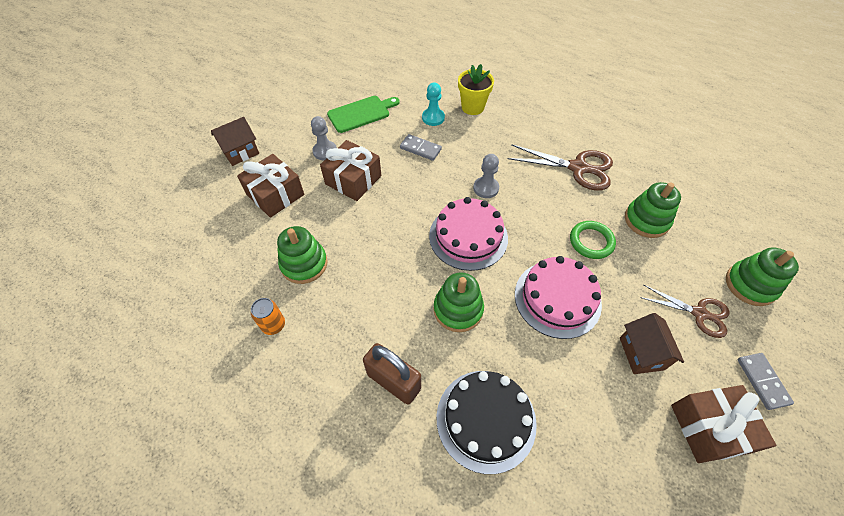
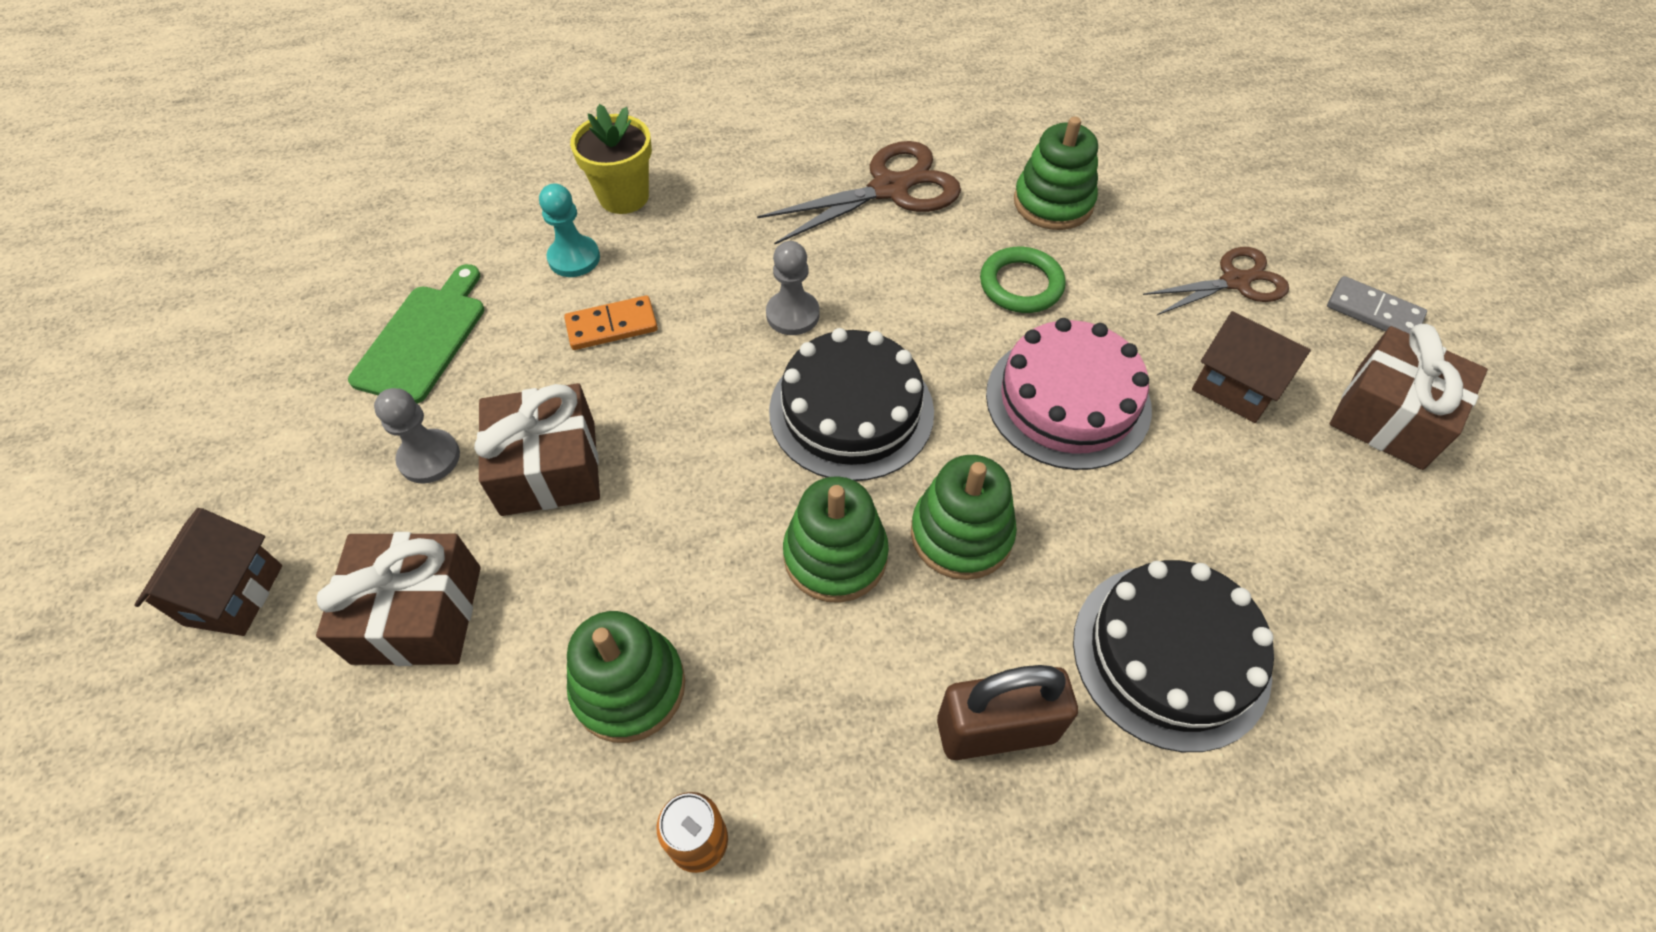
camera: 45 degrees left, 0 degrees up
(420, 149) = (612, 326): grey domino -> orange domino
(468, 237) = (851, 411): pink cake -> black cake
(750, 285) = (1244, 202): green stacking toy -> green stacking toy (835, 556)

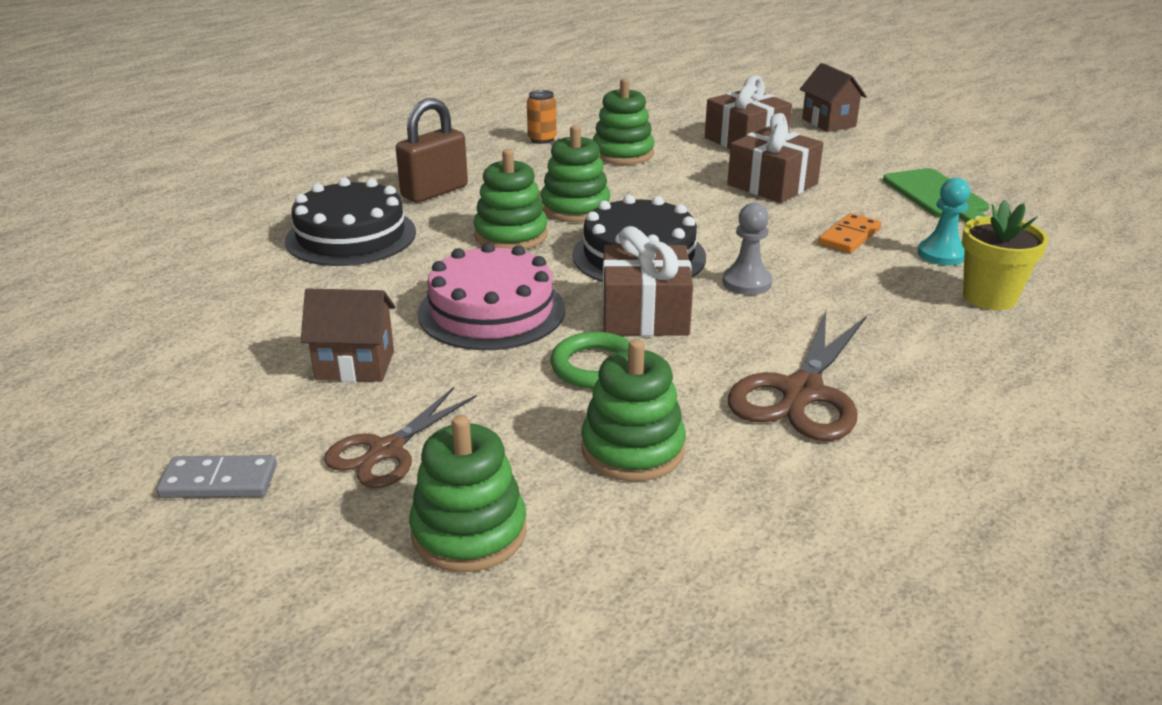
camera: 145 degrees right, 25 degrees down
(429, 458) = (835, 169): grey pawn -> none
(1201, 196) = (469, 532): none -> green stacking toy
(1389, 416) = (202, 396): brown gift -> brown gift (644, 314)

